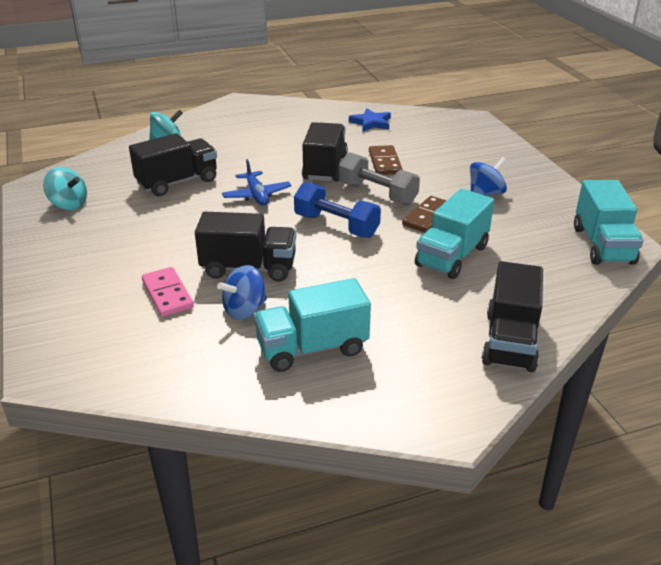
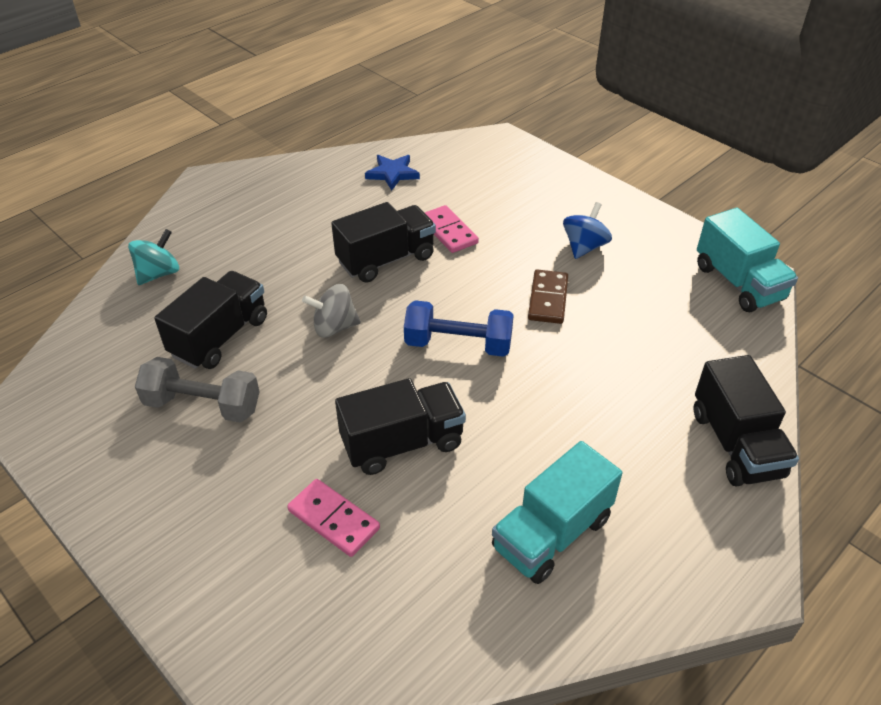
camera: 25 degrees left, 10 degrees up
(69, 204) = (98, 421): turquoise spinning top -> none
(245, 310) = (441, 508): blue spinning top -> none
(256, 195) = (334, 327): blue plane -> grey spinning top
(325, 168) = (386, 259): black truck -> black truck turned 75 degrees clockwise
(377, 194) = (472, 282): grey dumbbell -> grey dumbbell (203, 405)
(384, 162) = (448, 231): brown domino -> pink domino
(452, 256) = (607, 347): turquoise truck -> none

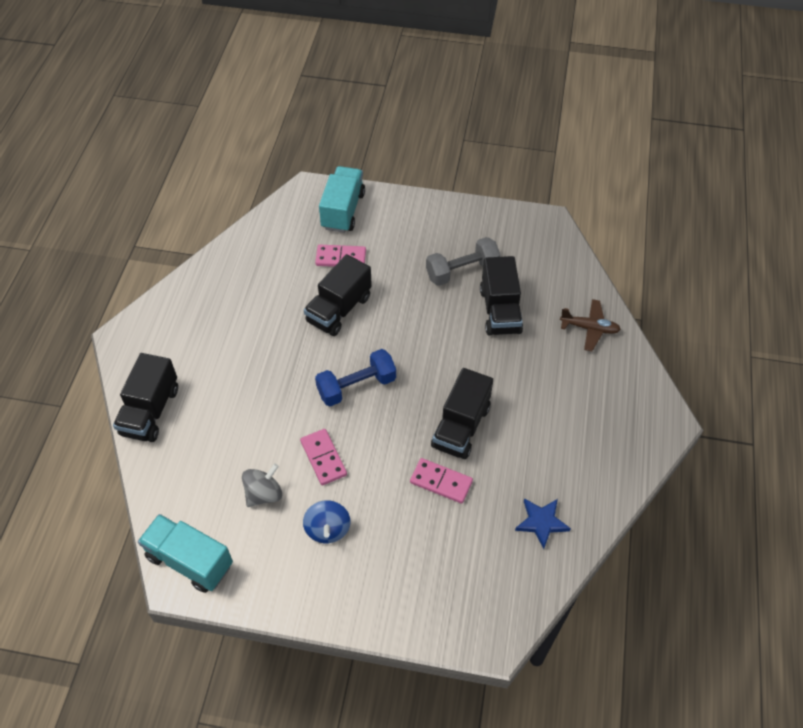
camera: 145 degrees right, 10 degrees up
(158, 274) = (589, 328): turquoise spinning top -> brown plane
(334, 327) = (442, 355): grey spinning top -> grey spinning top (264, 494)
(548, 299) = (323, 458): brown domino -> pink domino
(552, 533) = (231, 307): turquoise truck -> turquoise truck (343, 210)
(736, 444) = (150, 411): black truck -> black truck turned 120 degrees counterclockwise

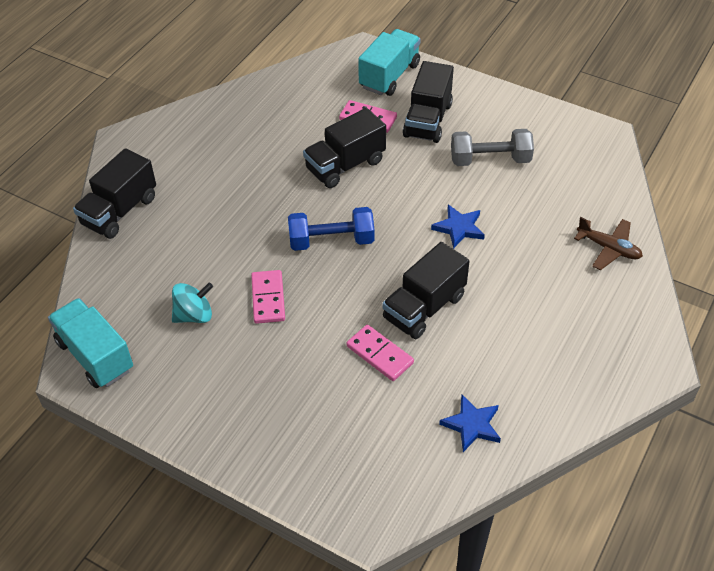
camera: 20 degrees right, 5 degrees down
(264, 494) = (194, 315): grey spinning top -> turquoise spinning top
(328, 529) = (243, 366): blue spinning top -> none
(461, 343) = (459, 228): none -> blue star
(500, 311) = (515, 207): black truck -> black truck (428, 120)

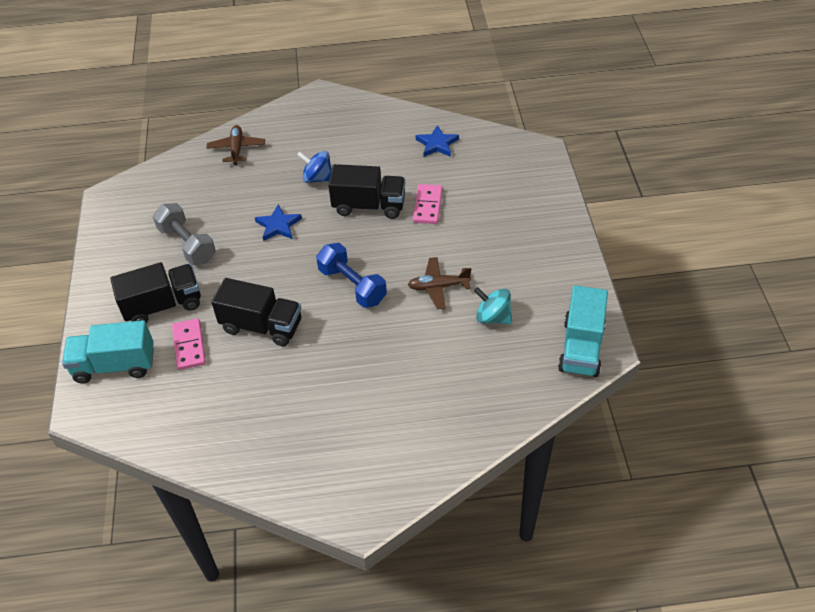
camera: 125 degrees left, 0 degrees up
(120, 211) = (445, 444): black truck -> none
(268, 298) = (438, 287): pink domino -> brown plane
(503, 289) = (318, 178): none -> blue spinning top

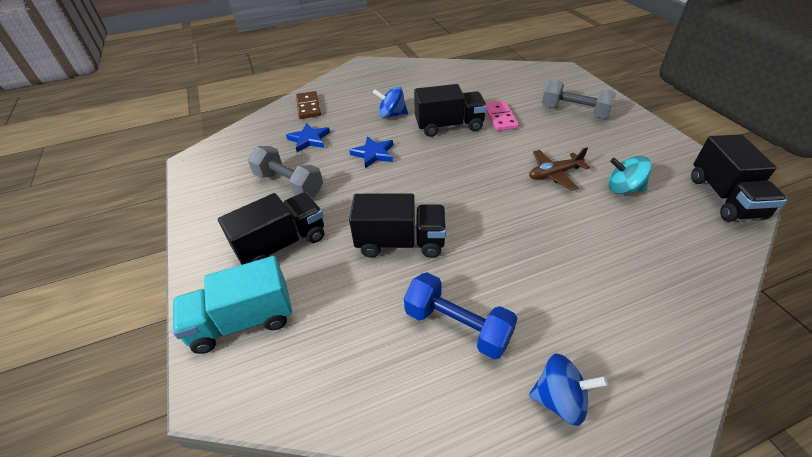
camera: 15 degrees left, 5 degrees down
(189, 346) = (327, 279): pink domino -> none
(236, 149) = (308, 107): brown plane -> brown domino
(318, 474) = (559, 399): none -> blue spinning top
(352, 285) = (472, 188): blue dumbbell -> blue dumbbell (457, 326)
(437, 144) = (478, 78): blue star -> blue star (309, 139)
(511, 214) = (574, 111): none -> grey dumbbell
(581, 347) = (724, 197): turquoise truck -> black truck

